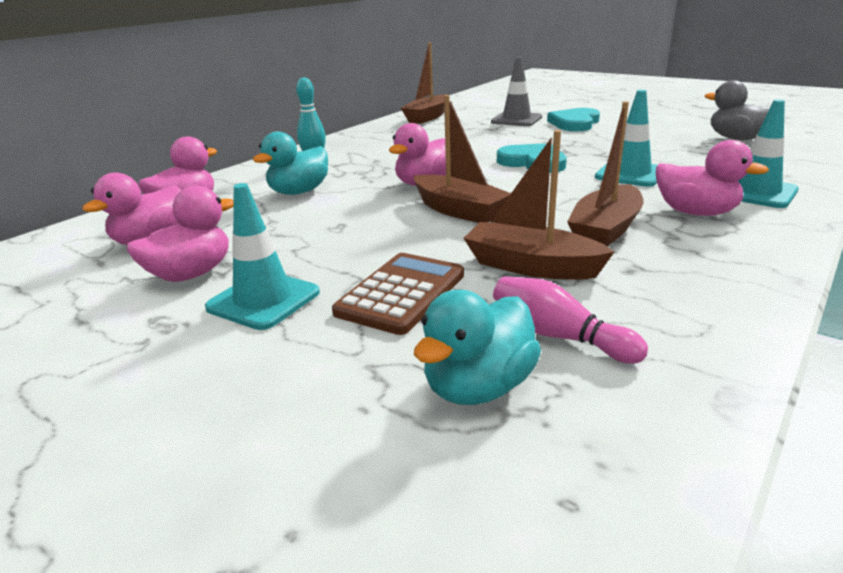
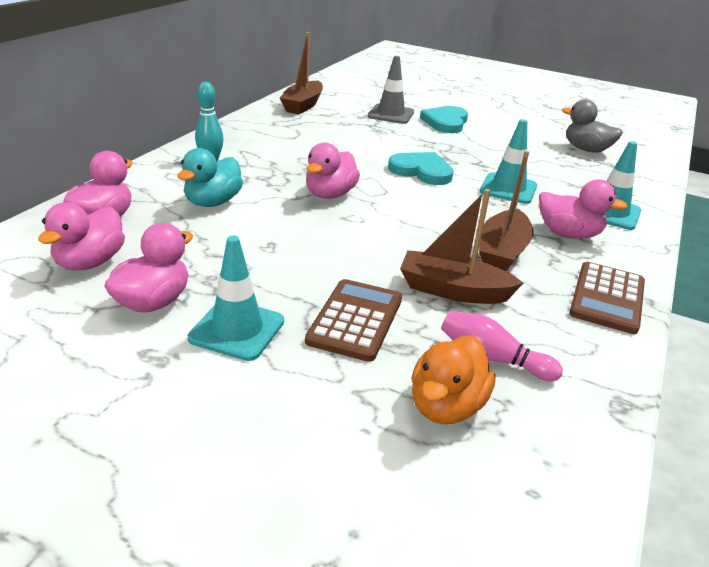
camera: 15 degrees left, 5 degrees up
(459, 210) = (373, 228): brown boat -> none
(478, 387) = (446, 406): turquoise duck -> orange duck
(735, 275) = (607, 298): none -> brown calculator

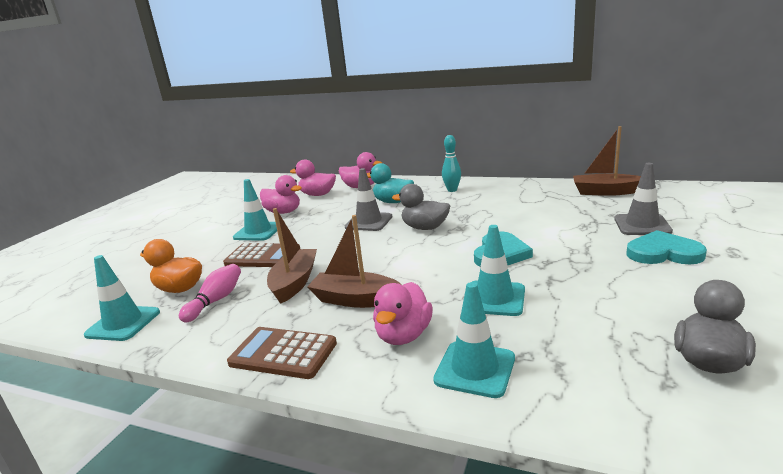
camera: 90 degrees right, 10 degrees down
(279, 226) = (368, 222): none -> grey traffic cone
(330, 194) = (425, 228): pink duck -> grey duck
(556, 458) = (123, 323): none -> turquoise traffic cone

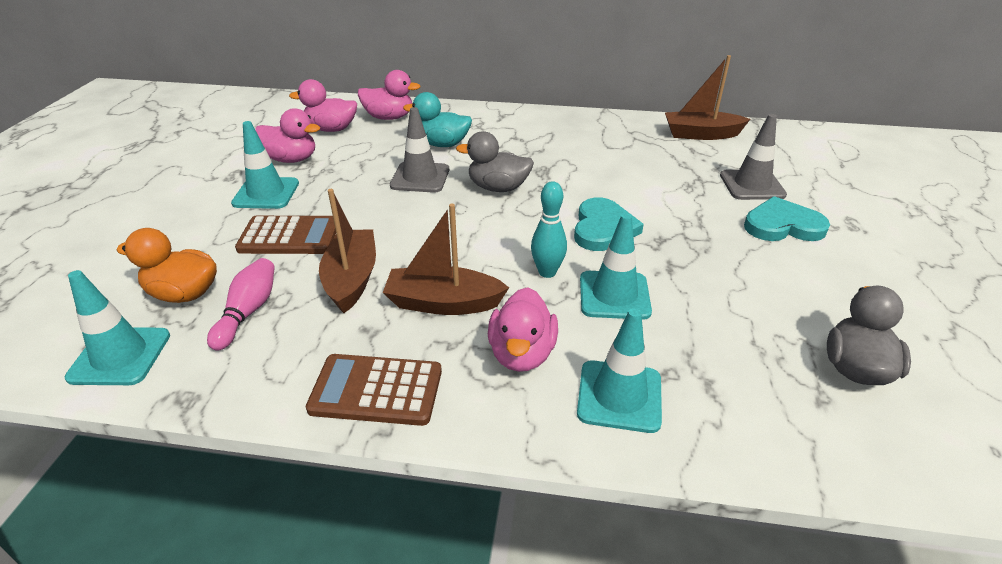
camera: 15 degrees left, 15 degrees up
(452, 190) = (515, 126): turquoise bowling pin -> turquoise bowling pin (547, 272)

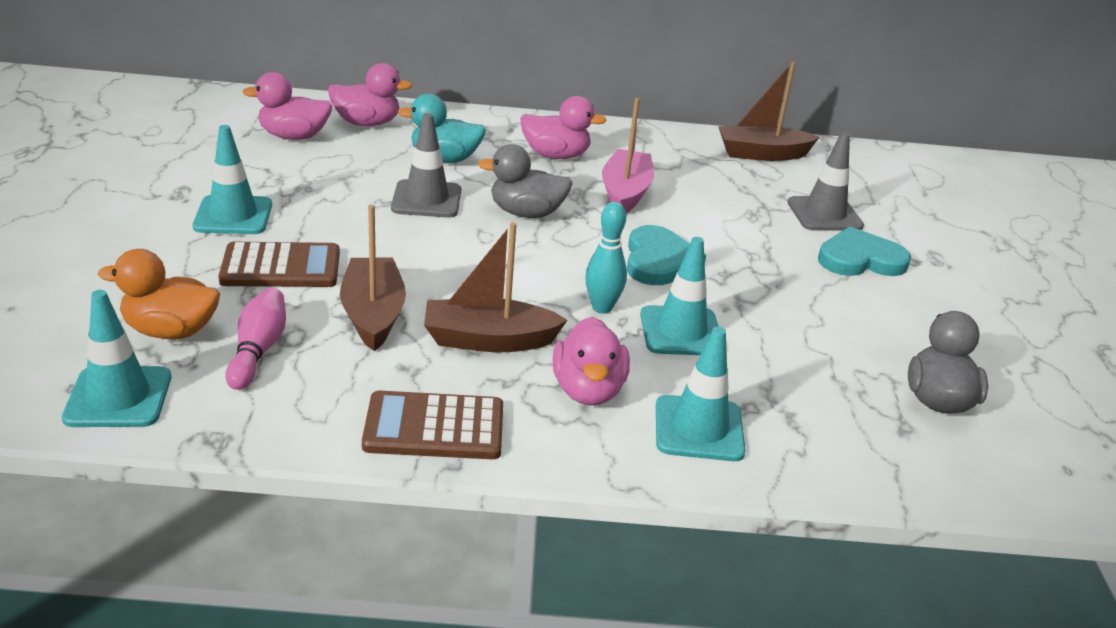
camera: 10 degrees left, 5 degrees down
(291, 159) = (252, 174): pink duck -> pink duck (556, 155)
(583, 169) = (625, 193): none -> pink boat

